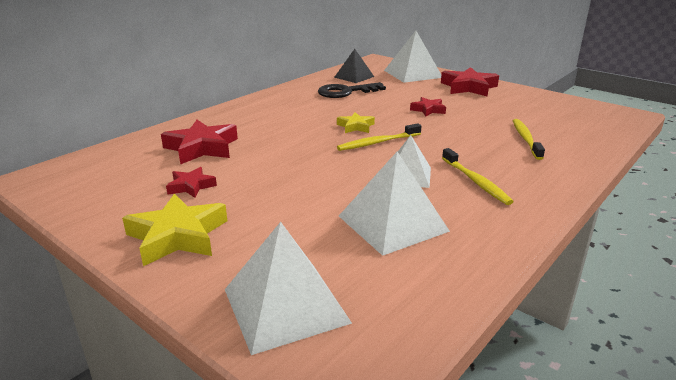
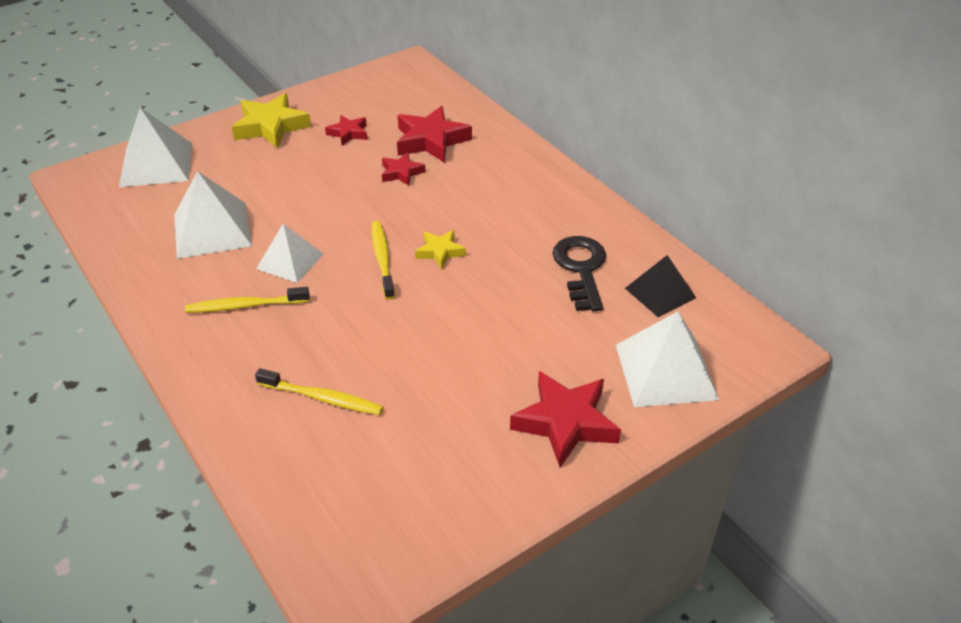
camera: 105 degrees right, 15 degrees up
(428, 110) = (473, 335): red star -> red star (401, 173)

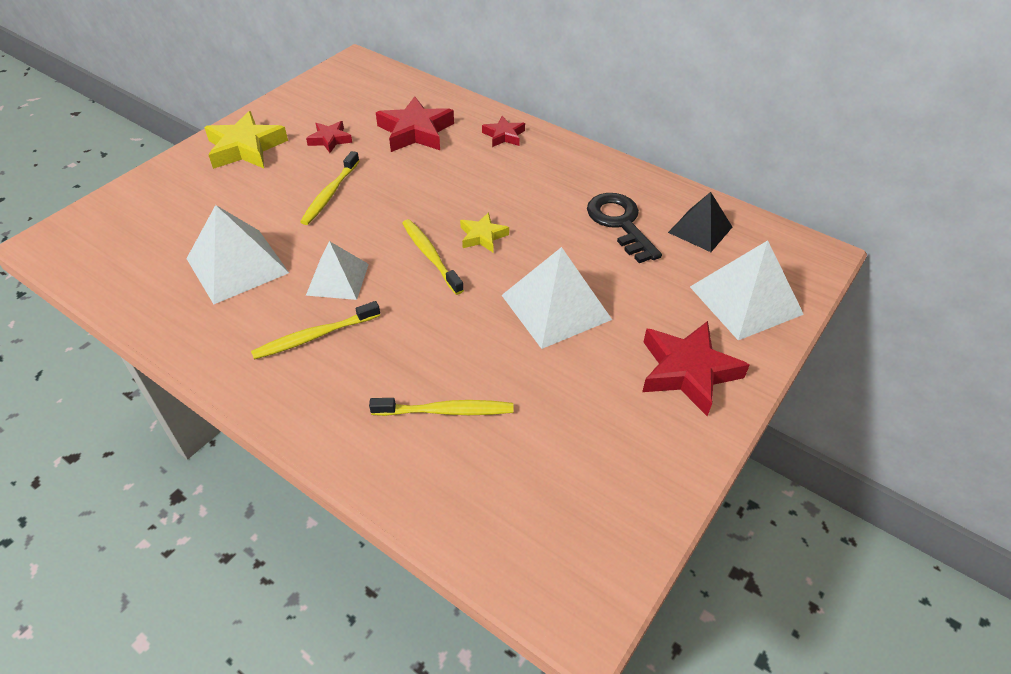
camera: 20 degrees left, 5 degrees up
(156, 164) = (139, 210): white pyramid -> white pyramid (555, 307)
(323, 183) = (330, 194): none -> yellow toothbrush
(401, 173) = (404, 168): red star -> red star (504, 135)

